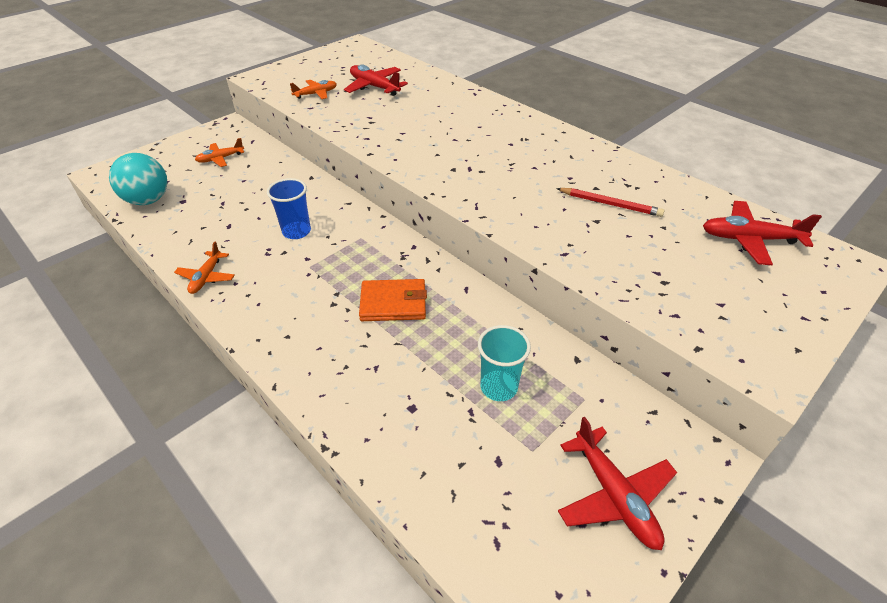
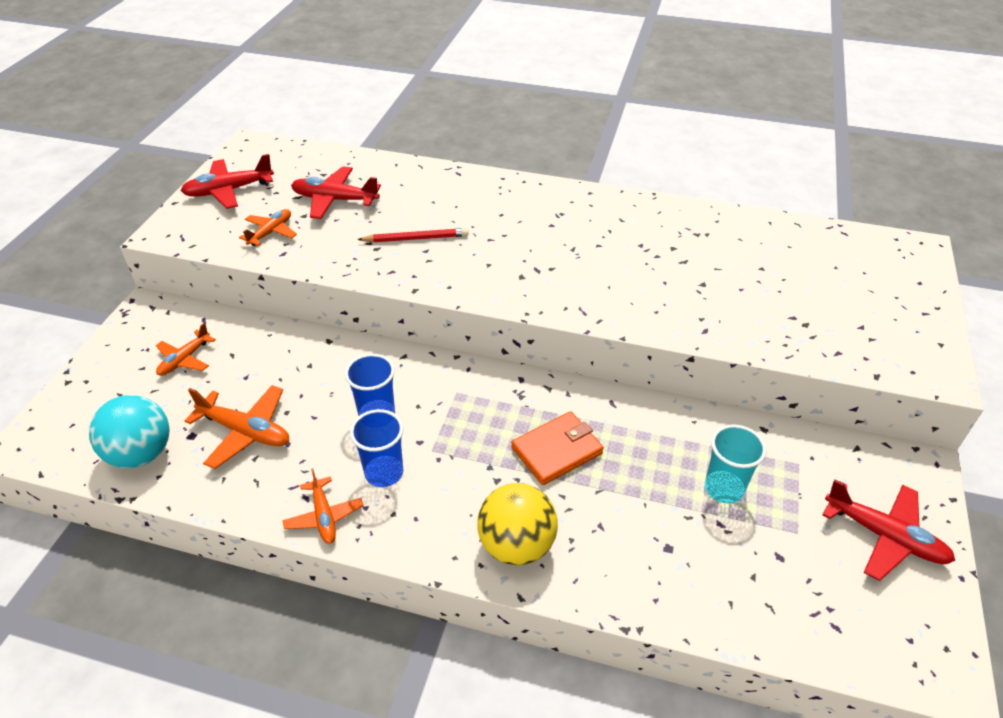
camera: 30 degrees left, 0 degrees up
(212, 210) = (245, 432): none -> orange plane
(266, 267) = (384, 473): none -> blue cup
(305, 351) = (517, 545): none -> yellow ball
(610, 204) = (700, 261): red pencil -> red pencil (416, 238)
(749, 239) = (834, 254): red plane -> red plane (229, 191)

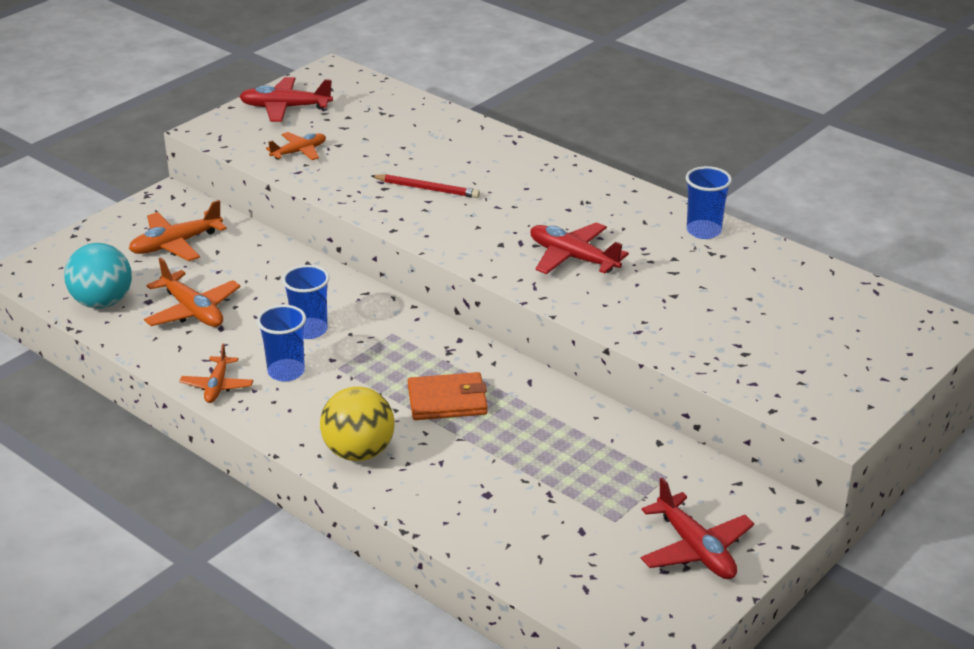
camera: 25 degrees right, 10 degrees down
(185, 359) = (176, 244): orange plane -> orange plane, size x1.53
(335, 200) = (376, 138): red plane -> red plane (573, 258)
(674, 215) = (703, 231): none -> blue cup
(724, 488) = (576, 471): turquoise cup -> none

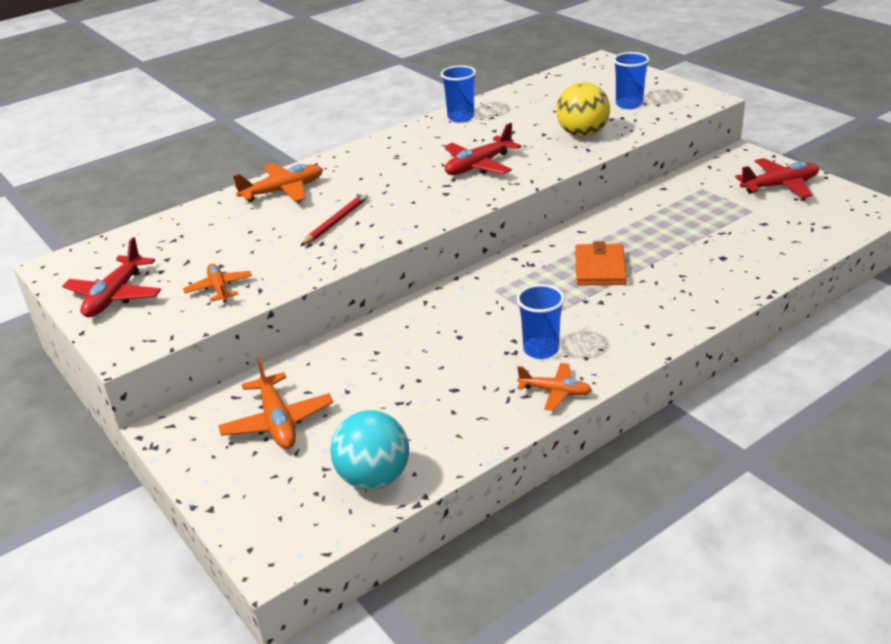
camera: 75 degrees left, 0 degrees up
(193, 311) = (416, 408): orange plane -> orange plane (283, 191)
(309, 330) = (476, 334): blue cup -> blue cup (629, 104)
(359, 452) = (667, 313): yellow ball -> yellow ball (582, 134)

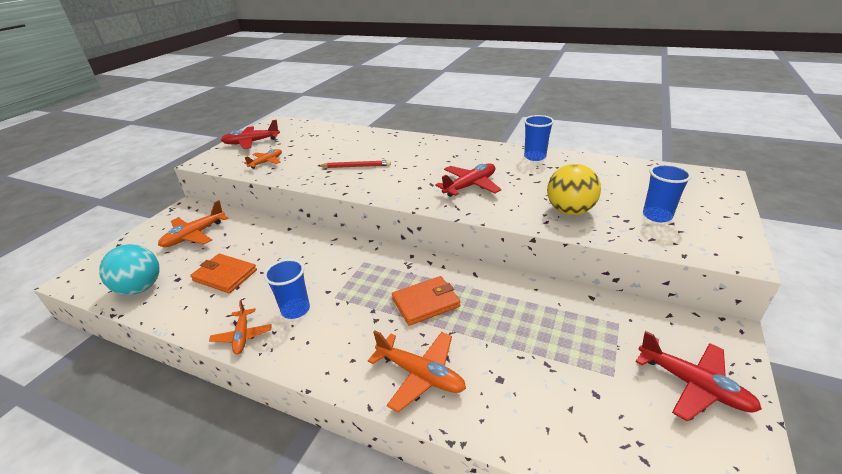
camera: 60 degrees right, 0 degrees up
(283, 191) = (382, 141): orange plane -> orange plane (420, 374)
(419, 397) = (225, 275): none -> orange wallet
(478, 165) = (470, 186): red plane -> red plane turned 120 degrees clockwise

